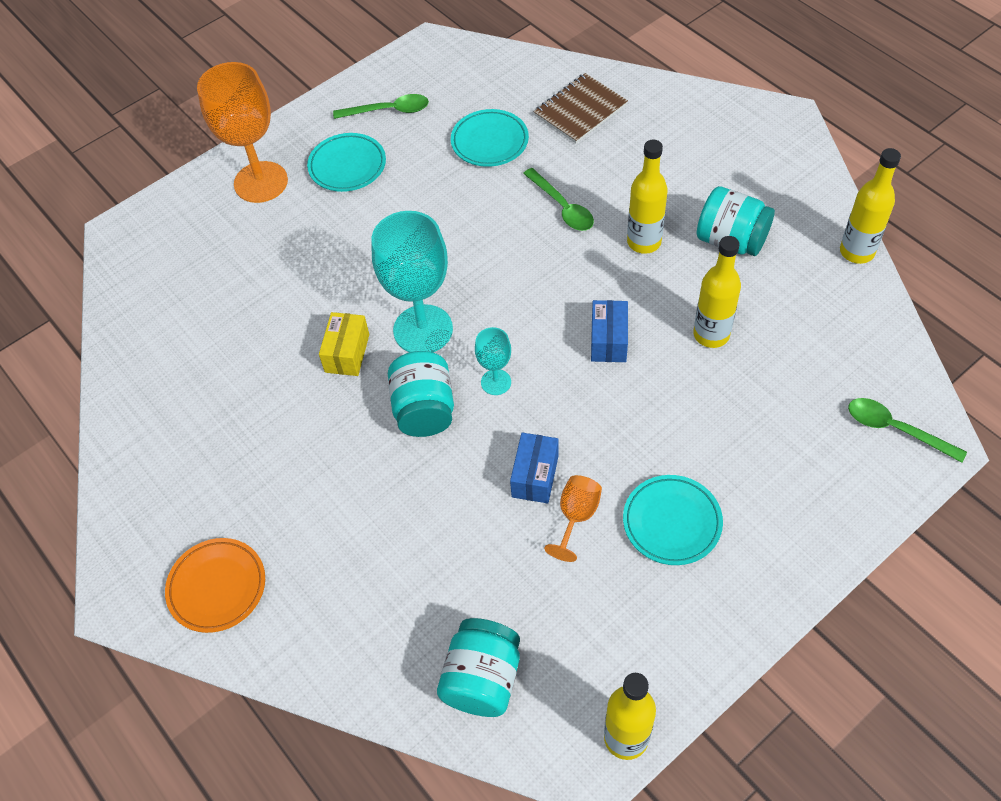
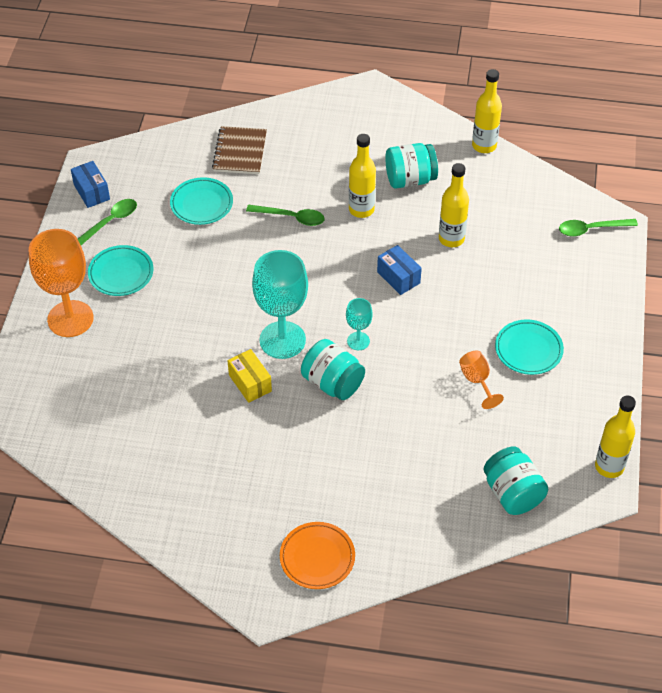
camera: 45 degrees left, 5 degrees down
(535, 476) = (433, 375): blue box -> blue box (91, 192)

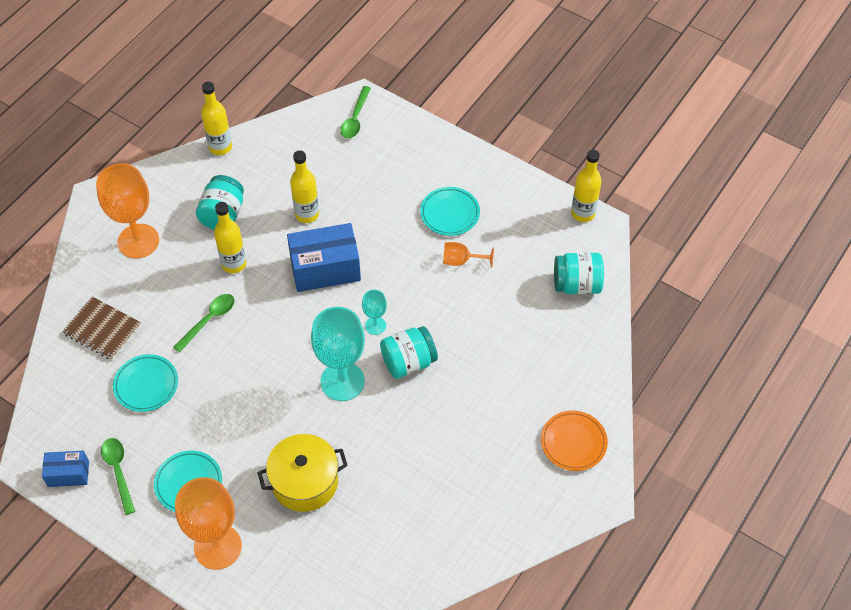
camera: 65 degrees left, 5 degrees up
(163, 354) = (305, 482): none -> yellow pot
(250, 383) = (375, 424): yellow box -> none
(343, 135) = (138, 241): none -> orange goblet
(398, 277) = (325, 269): blue box -> blue box, size x1.81

